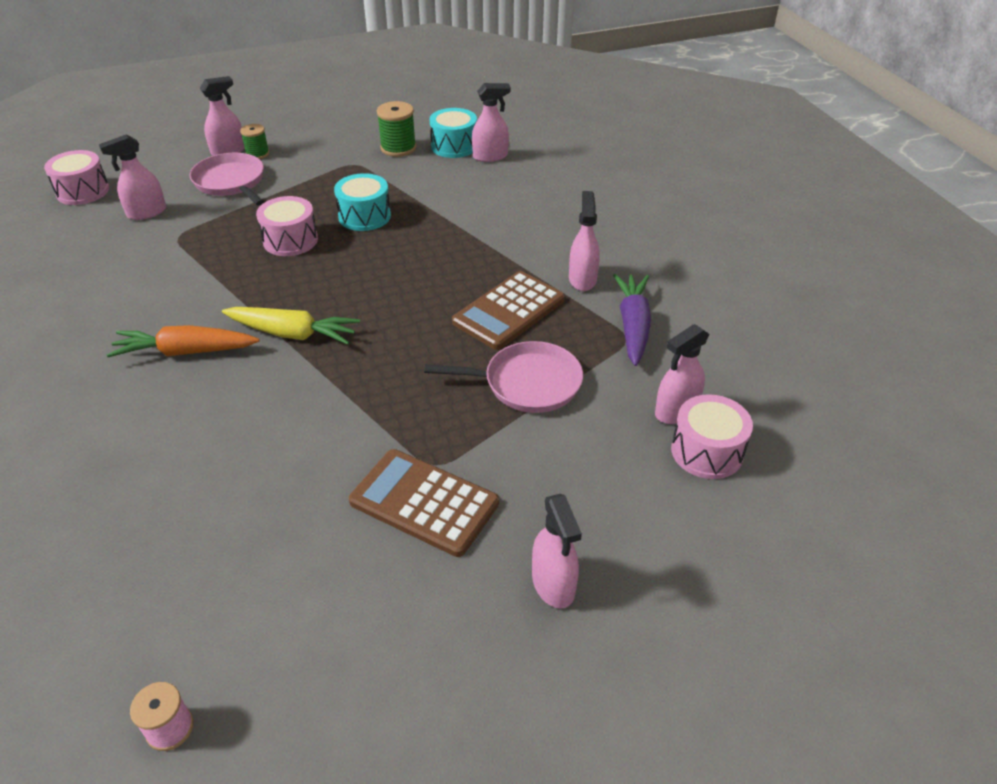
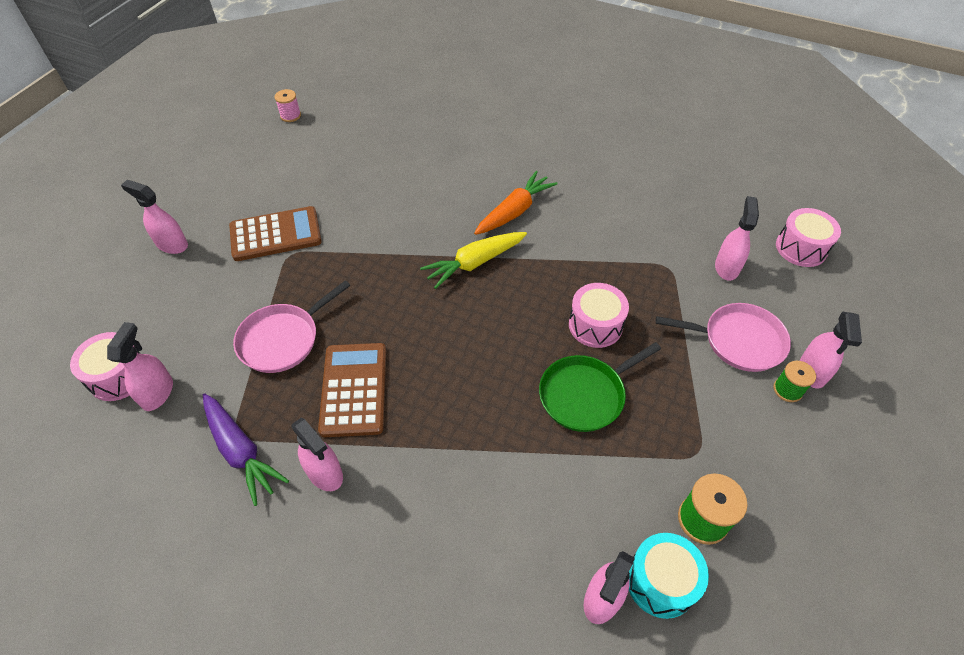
camera: 135 degrees right, 10 degrees up
(364, 216) = (585, 395): turquoise drum -> green pan

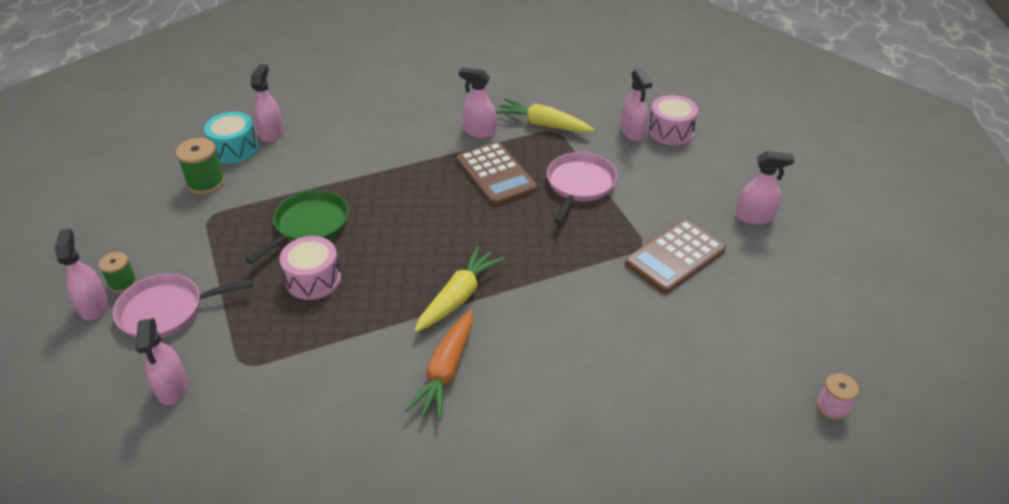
camera: 155 degrees right, 10 degrees down
(241, 452) = (543, 124): purple carrot -> yellow carrot
(801, 248) = (69, 449): pink drum -> none

